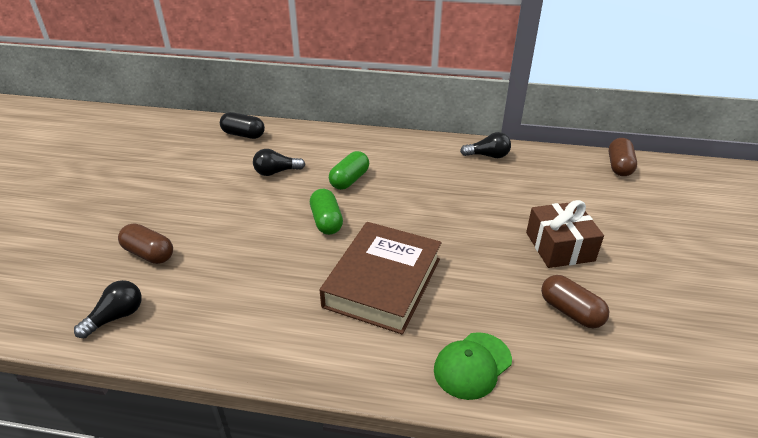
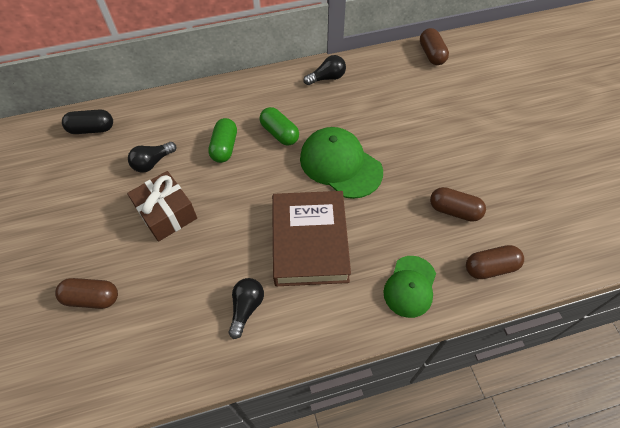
camera: 25 degrees left, 20 degrees up
(116, 317) = (108, 372): black light bulb -> black light bulb (246, 308)
(326, 221) = (230, 200): green capsule -> green capsule (279, 133)
(458, 228) = (340, 164): none -> green cap
(559, 246) = (422, 153): brown gift -> brown gift (166, 213)
(588, 385) = (490, 267): none -> brown capsule

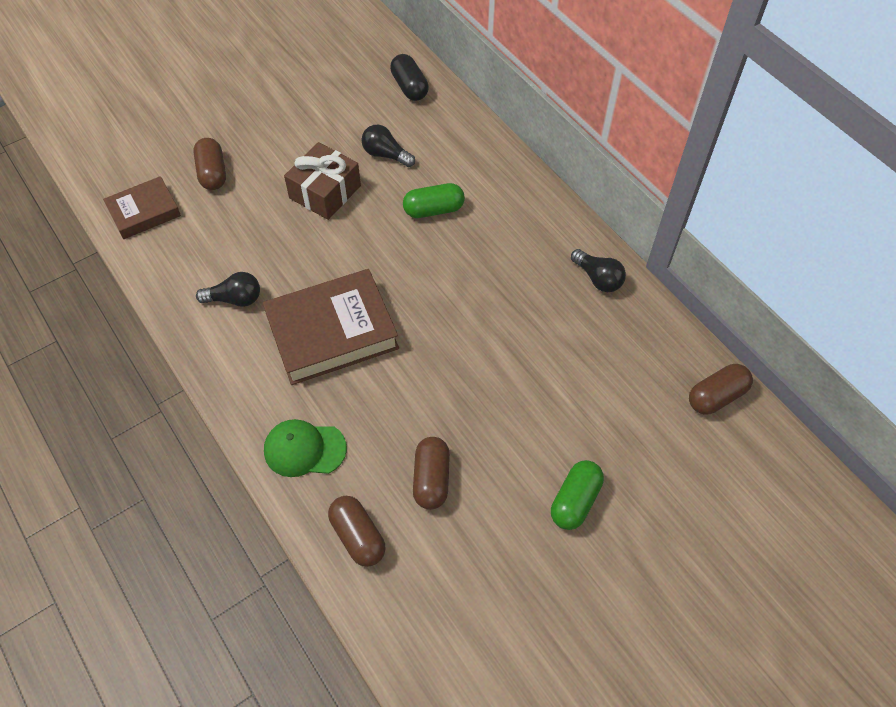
camera: 70 degrees right, 0 degrees up
(104, 371) = (144, 212): none -> brown book
(279, 133) = (478, 256): green capsule -> green capsule (575, 501)
(340, 164) = (455, 333): green cap -> none

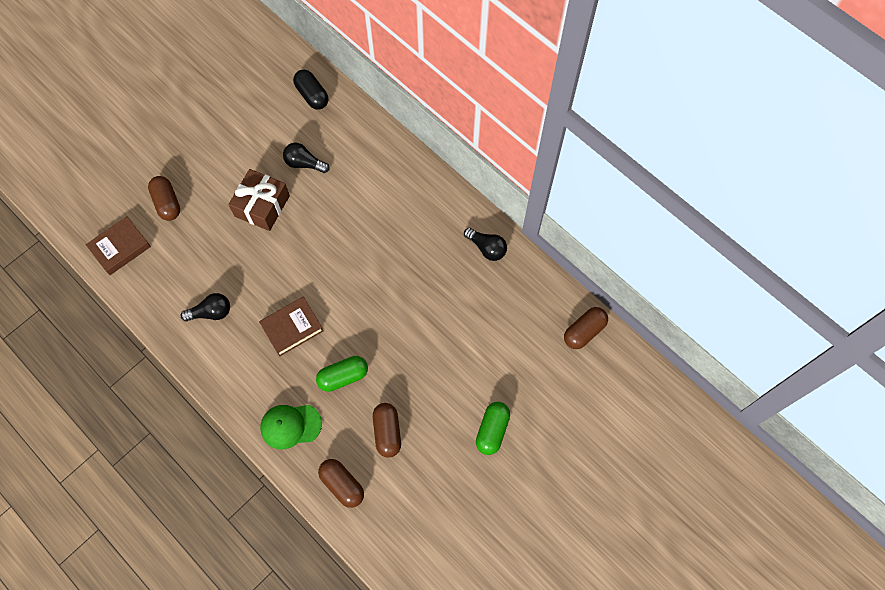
camera: 10 degrees left, 10 degrees up
(332, 332) = (292, 328): brown book -> brown book, size x0.59
(433, 210) = (351, 208): green capsule -> green capsule (343, 377)

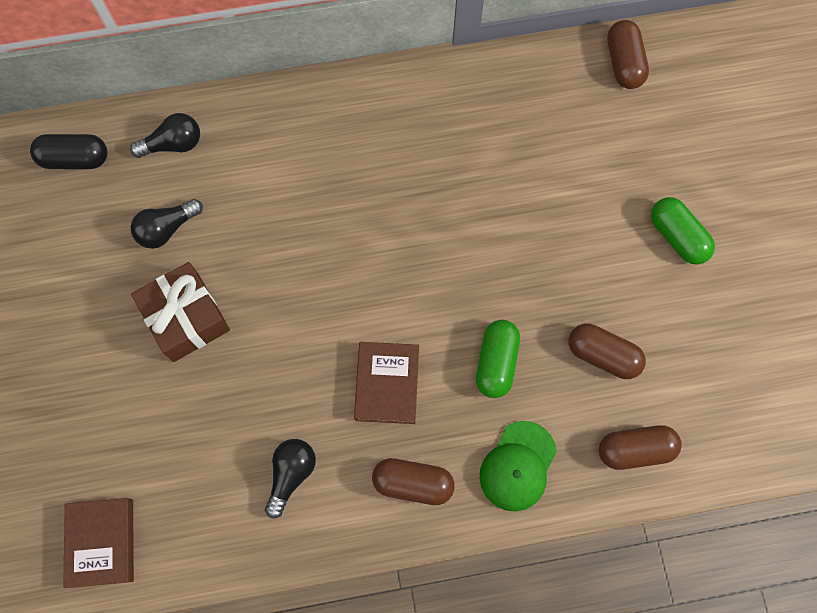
camera: 55 degrees left, 5 degrees up
(167, 203) = (84, 438): brown capsule -> brown capsule (413, 483)
(486, 248) = (446, 95): black light bulb -> black light bulb (173, 144)

